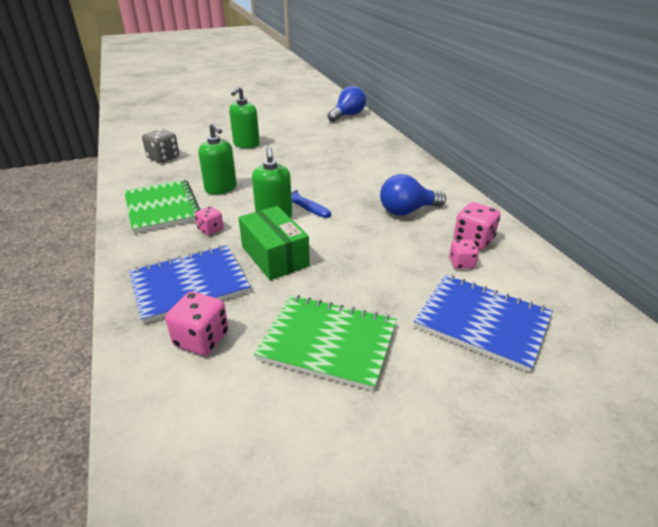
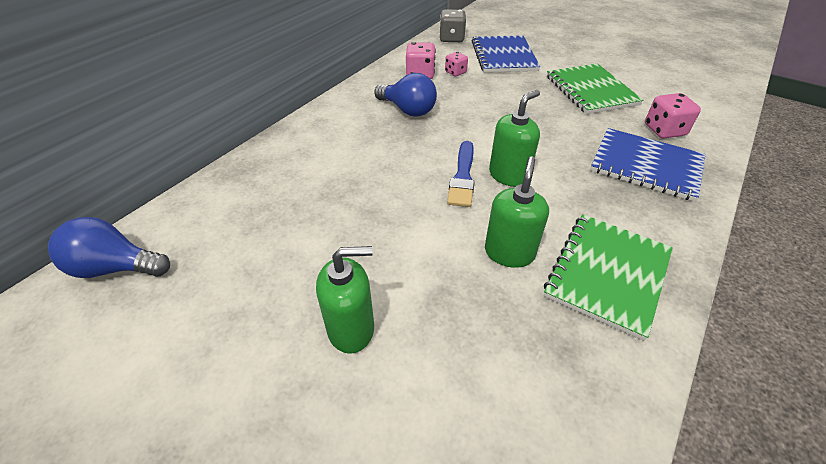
camera: 125 degrees left, 10 degrees up
(163, 158) = (510, 418): grey dice -> grey dice (451, 38)
(210, 229) = (581, 203): pink dice -> none
(275, 256) = (557, 144): green box -> none

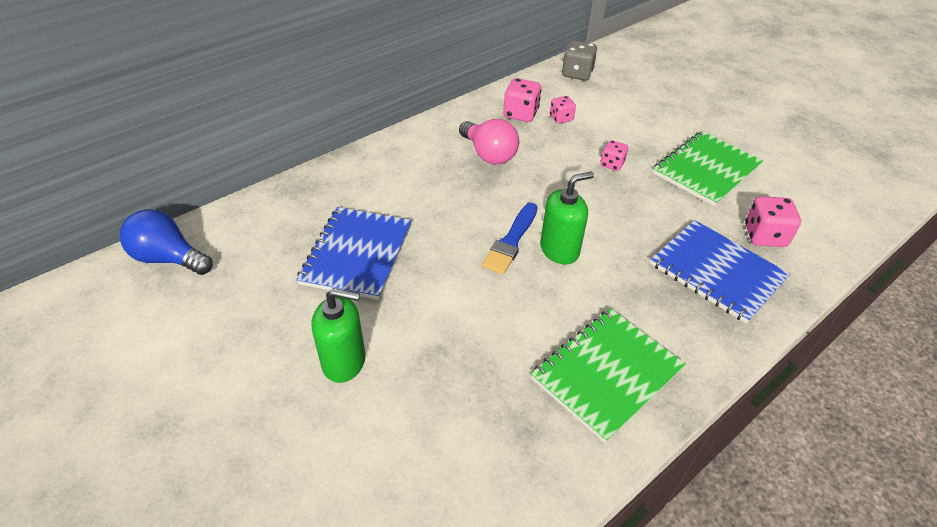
camera: 15 degrees right, 0 degrees up
(408, 110) = (488, 154): blue light bulb -> pink light bulb
(503, 56) = (626, 107): blue notebook -> blue notebook (357, 254)
(509, 252) = (519, 329): green soap dispenser -> none
(515, 99) = (612, 164): none -> pink dice
(591, 90) = (706, 170): green notebook -> green notebook turned 45 degrees clockwise

